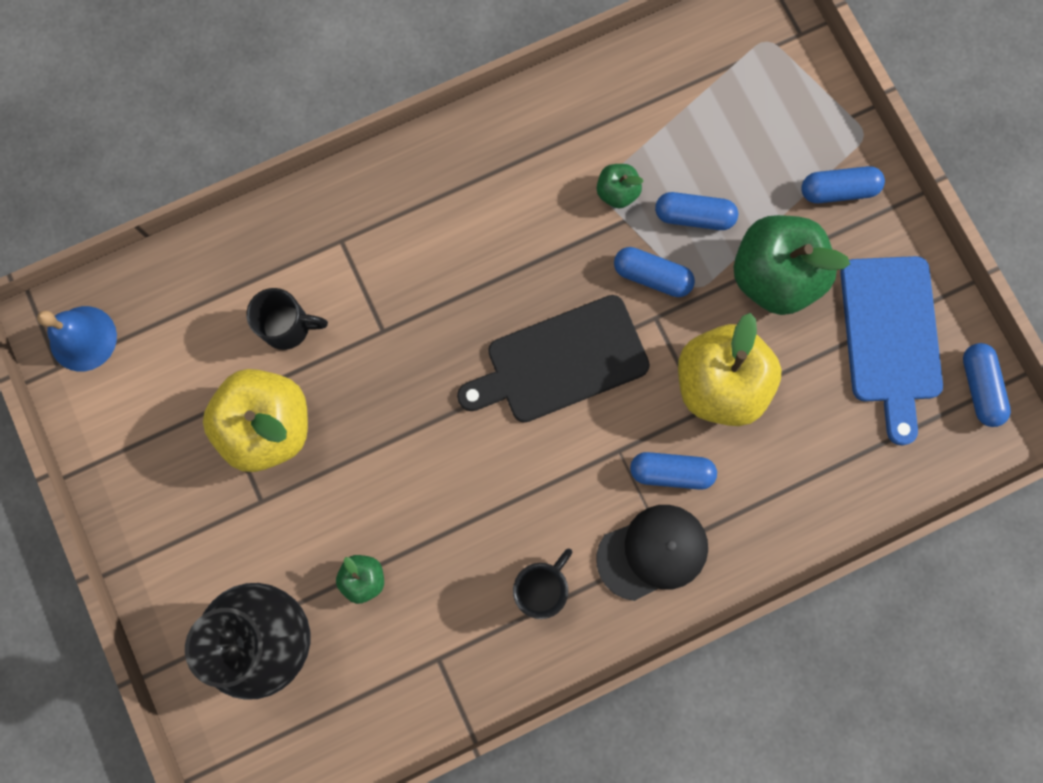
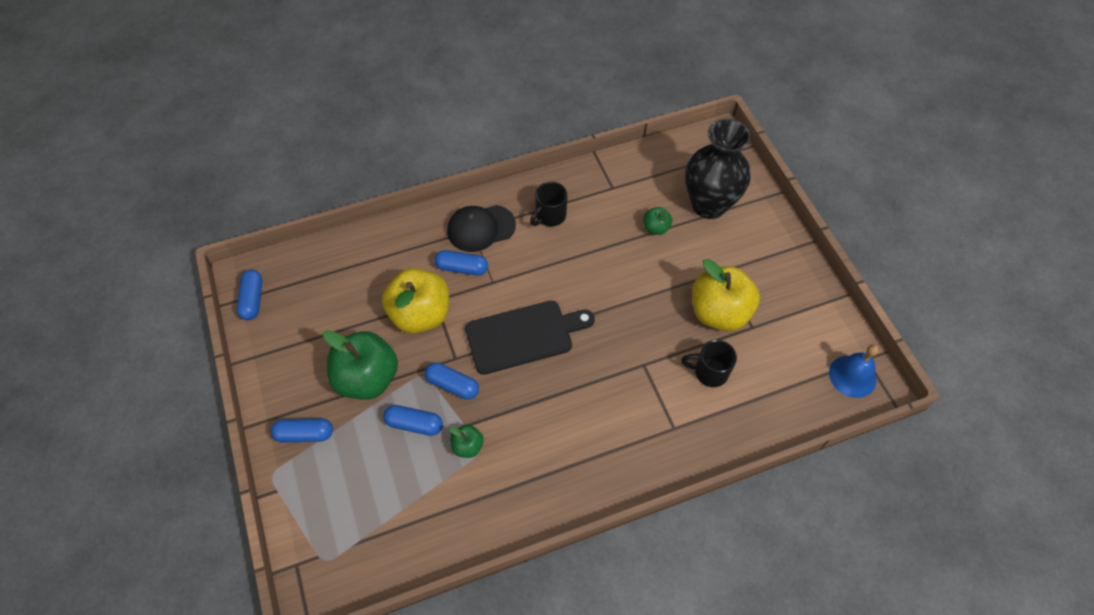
camera: 175 degrees left, 20 degrees down
(890, 336) = (299, 334): blue cutting board -> none

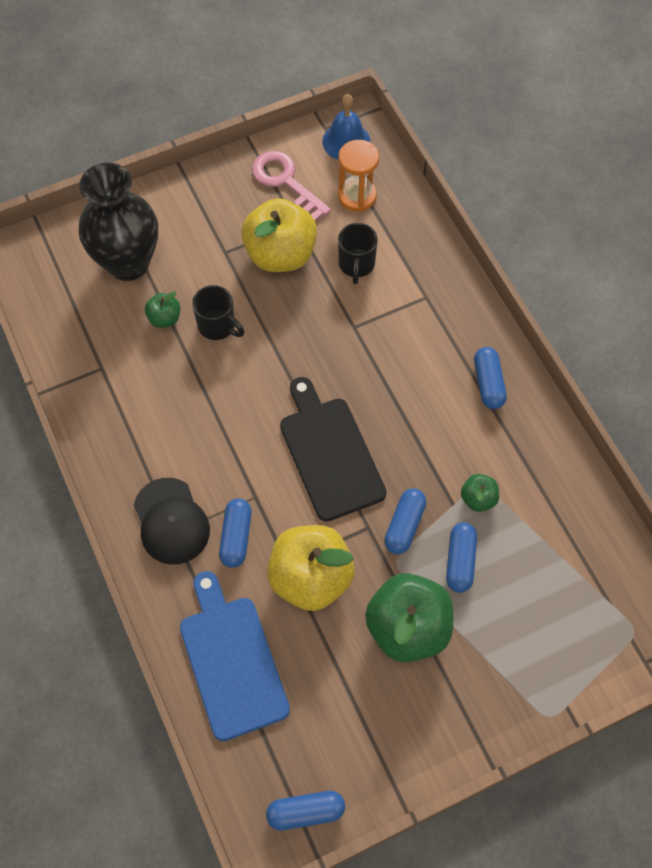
camera: 95 degrees left, 5 degrees up
(304, 434) = (492, 689): blue capsule -> blue capsule (488, 383)
(368, 261) = (232, 661): none -> blue cutting board
(550, 216) = (149, 438): black mug -> black mug (218, 326)
(787, 380) = (357, 196): none -> orange hourglass
(799, 321) = (285, 182): none -> pink key

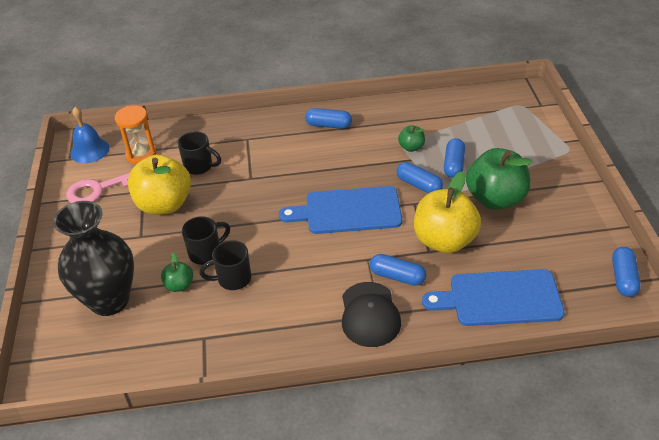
camera: 70 degrees left, 20 degrees down
(171, 521) = (369, 314): black cap -> black cap turned 90 degrees clockwise
(187, 366) = (232, 279): none -> black mug
(330, 453) = (348, 211): black cutting board -> blue cutting board
(460, 561) = (453, 165): blue capsule -> blue capsule turned 75 degrees clockwise

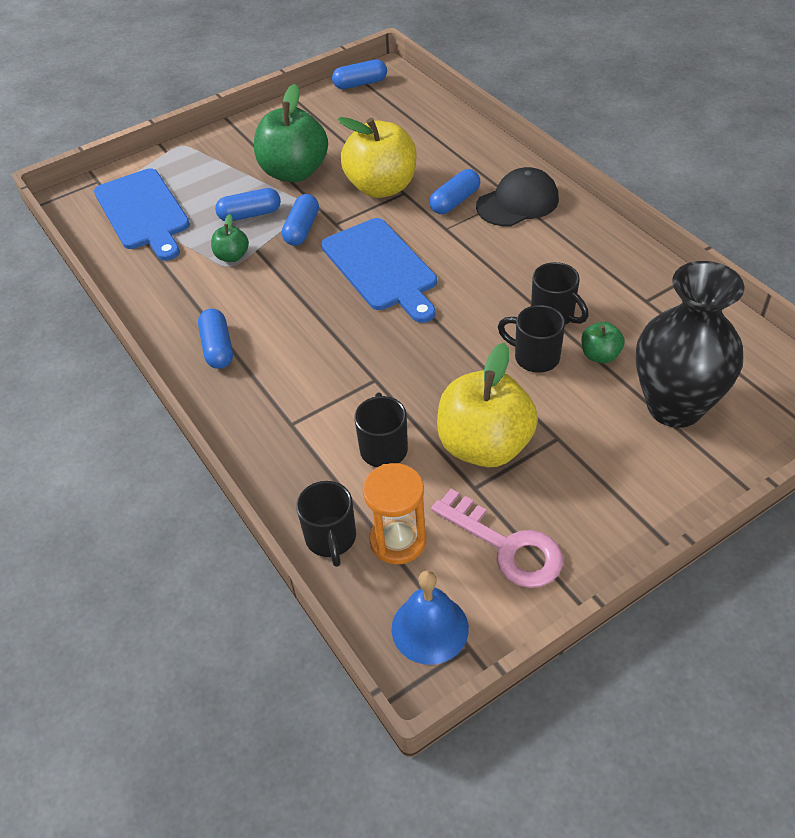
camera: 115 degrees left, 5 degrees up
(164, 134) = (331, 539): none -> black mug
(397, 276) = (455, 201): blue capsule -> blue capsule turned 45 degrees clockwise
(500, 298) = (435, 137): blue cutting board -> blue cutting board (143, 212)

